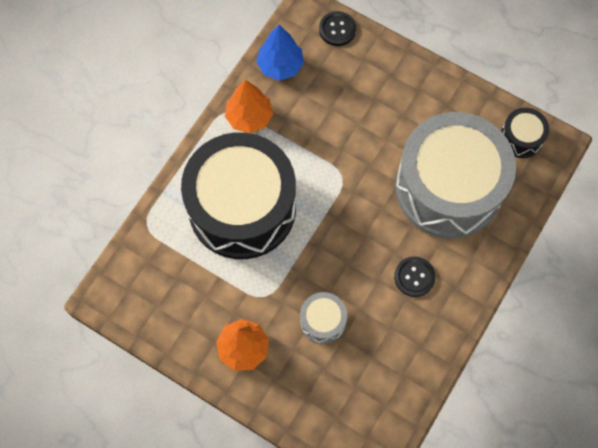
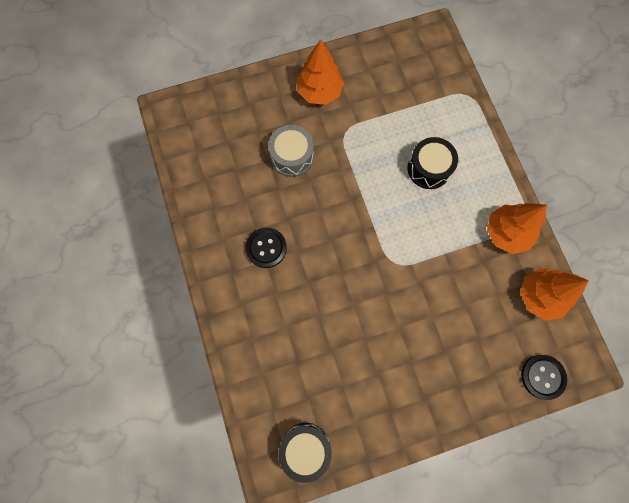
camera: 130 degrees right, 5 degrees up
(242, 207) = (429, 168): black drum -> black drum, size x0.41
(280, 65) = (539, 296): blue tree -> orange tree
(448, 187) = (314, 340): grey drum -> none

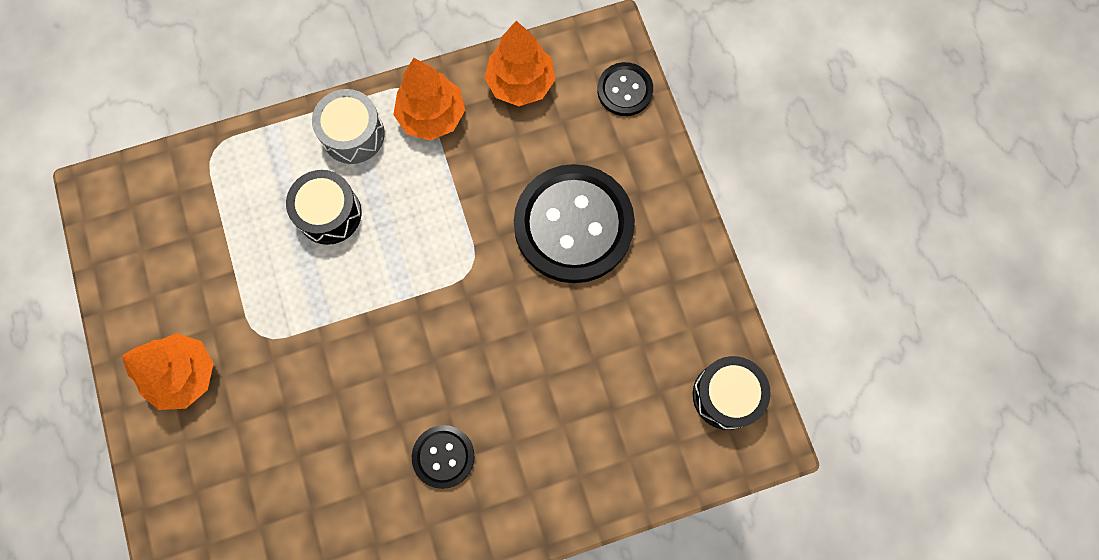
camera: 90 degrees left, 0 degrees up
(292, 156) = (295, 418): grey drum -> grey drum (353, 134)
(430, 335) = (573, 225): none -> black button

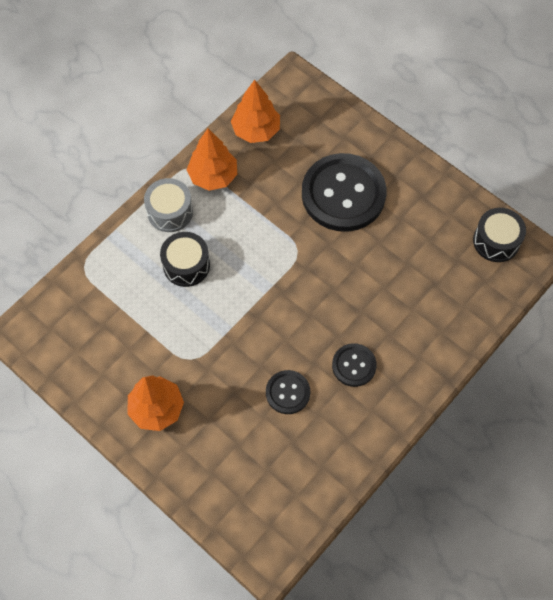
camera: 30 degrees left, 10 degrees down
(624, 90) = (322, 103): black button -> black button (287, 392)

